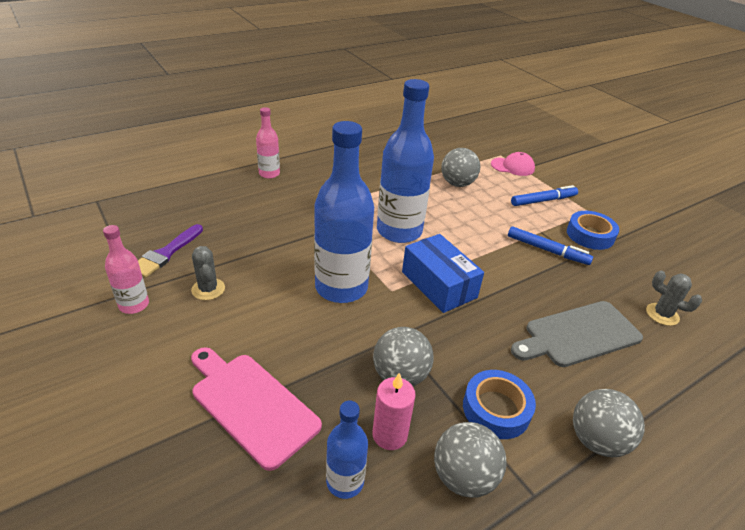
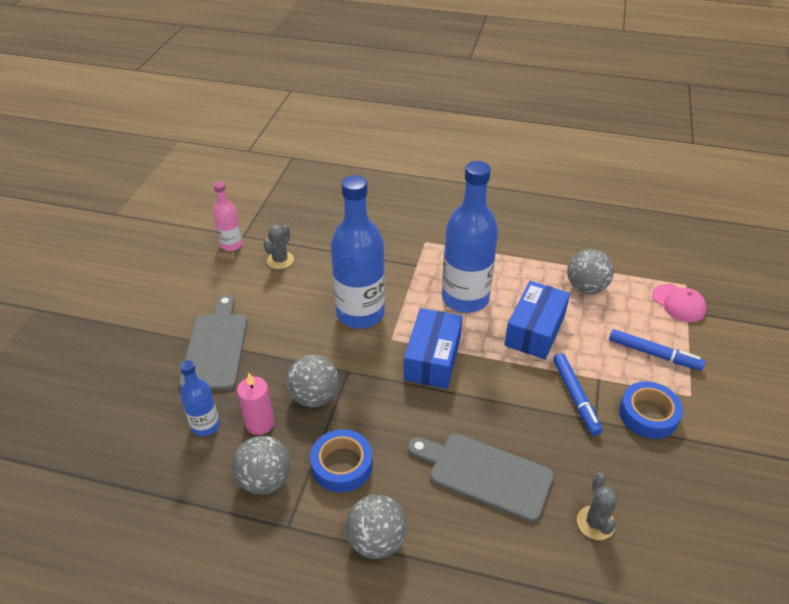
camera: 50 degrees right, 5 degrees up
(166, 253) = (287, 220): purple brush -> none
(251, 404) = (216, 347): pink cutting board -> grey cutting board
(269, 174) = (430, 192): pink bottle -> none
(469, 225) = (535, 330): none -> blue box

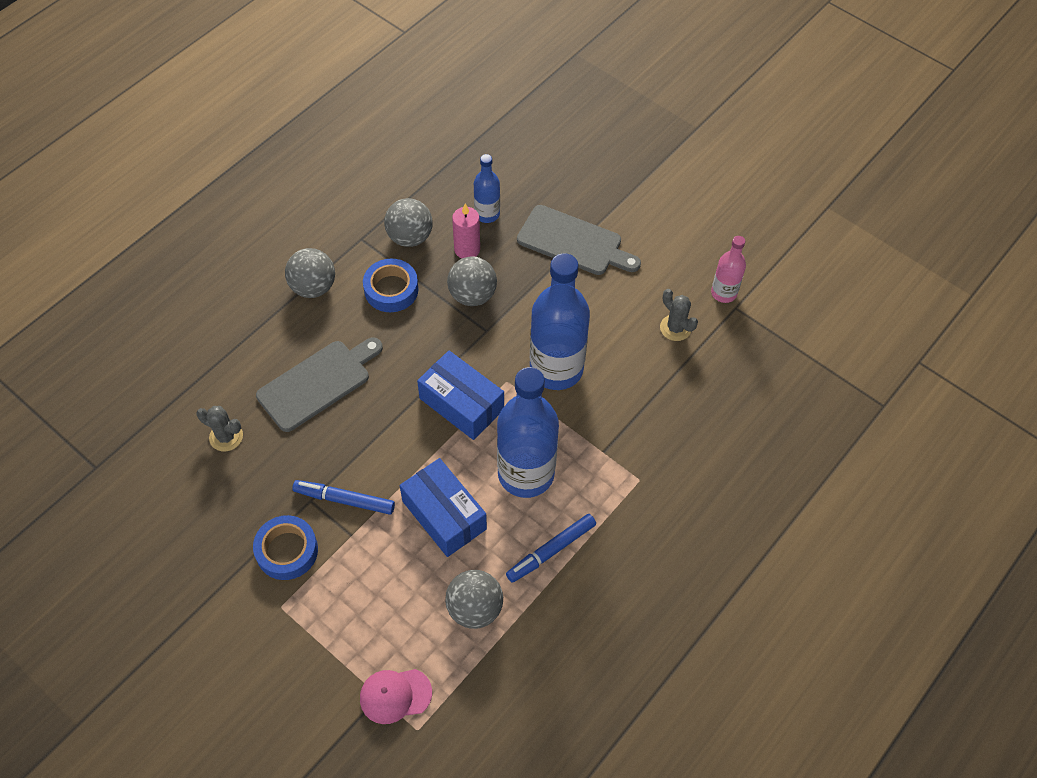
camera: 115 degrees right, 15 degrees up
(654, 354) = (347, 611): blue marker -> blue marker (551, 551)

